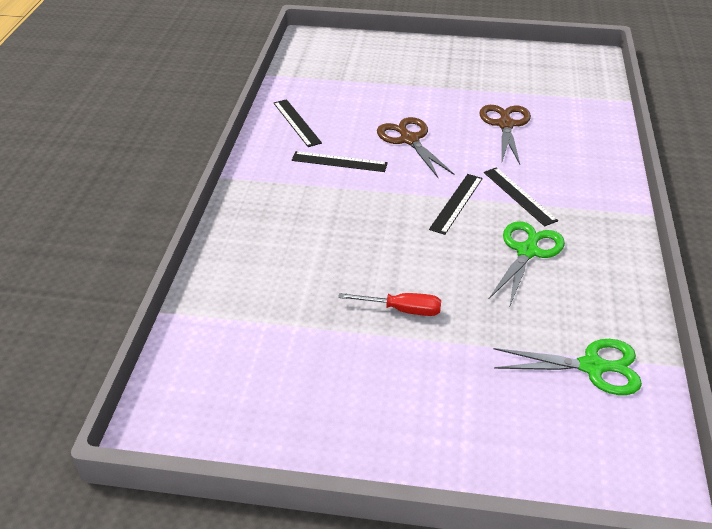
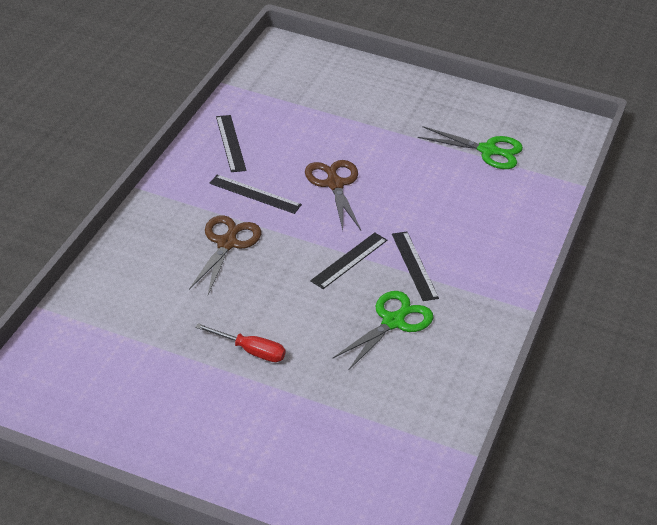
camera: 10 degrees right, 0 degrees up
(505, 124) = (440, 187): brown scissors -> brown scissors (227, 243)
(593, 367) = (397, 439): green scissors -> green scissors (489, 151)

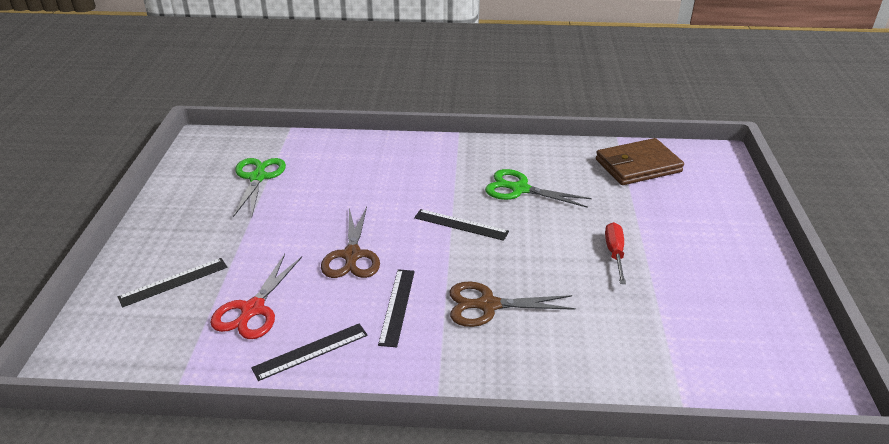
camera: 105 degrees left, 5 degrees down
(292, 123) = (252, 310): none -> red scissors
(334, 184) = (352, 256): brown scissors -> brown scissors turned 60 degrees counterclockwise
(400, 444) = (638, 166): none -> brown wallet
(414, 265) = (444, 190): black ruler -> black ruler (173, 282)

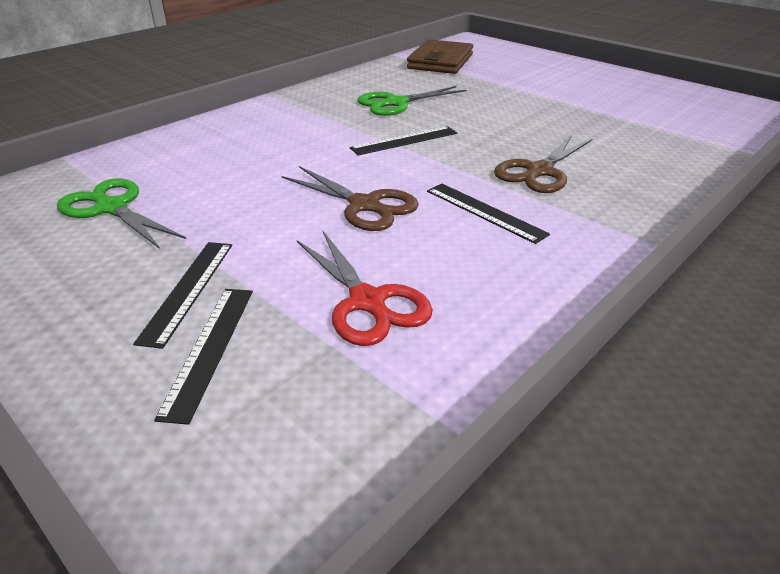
camera: 50 degrees left, 0 degrees up
(310, 351) = (498, 288): black ruler -> black ruler (188, 290)
(614, 253) = (536, 105): red screwdriver -> none

